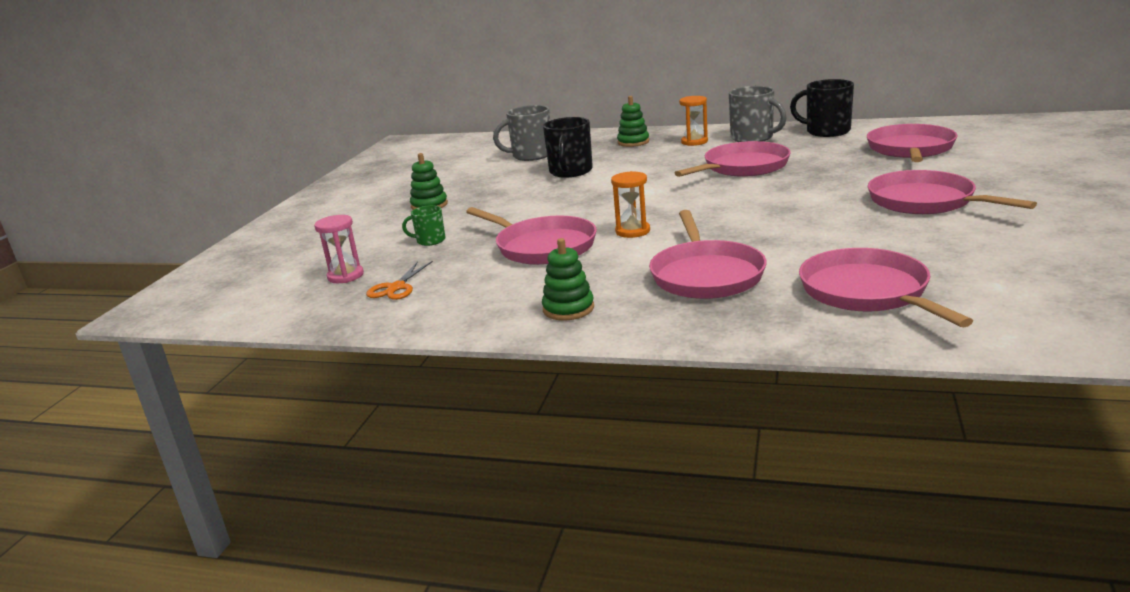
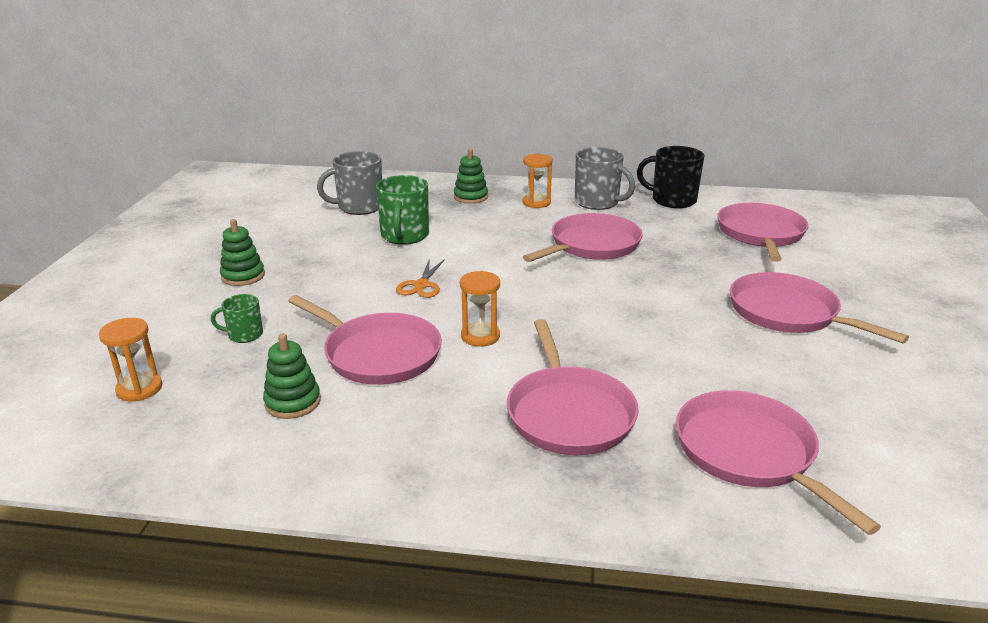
camera: 10 degrees left, 5 degrees up
(345, 276) = (139, 389): pink hourglass -> orange hourglass
(396, 287) = (203, 413): orange scissors -> orange scissors (421, 285)
(568, 309) = (414, 462): green stacking toy -> green stacking toy (292, 402)
(570, 172) = (404, 236): black mug -> green mug

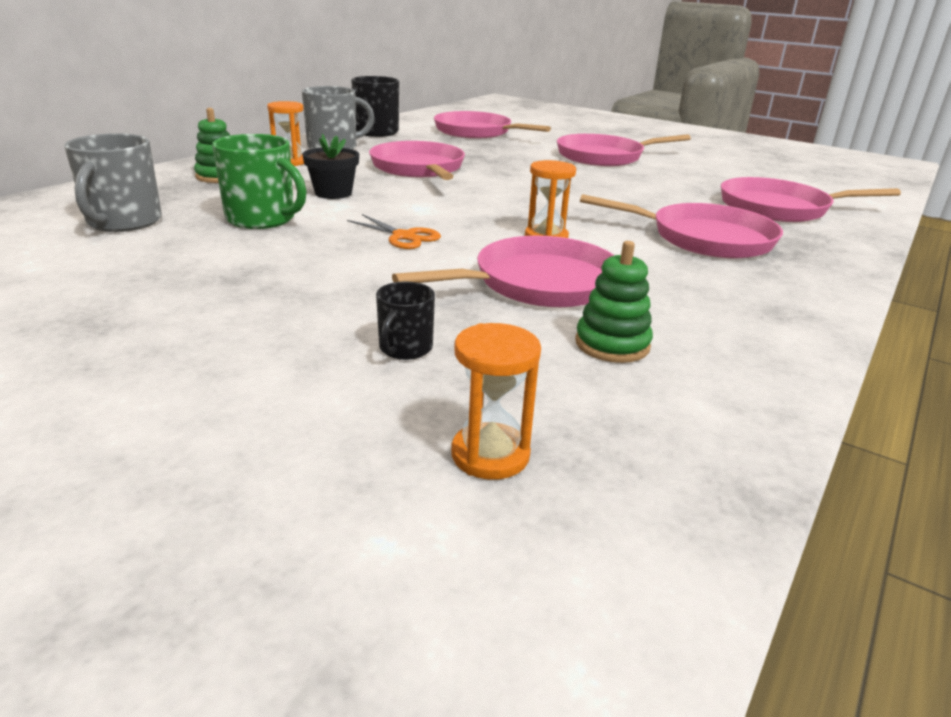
camera: 65 degrees left, 0 degrees up
(243, 276) = (209, 323): green stacking toy -> none
(244, 335) = (405, 348): green mug -> black mug
(484, 237) = (333, 193): none -> black flower pot

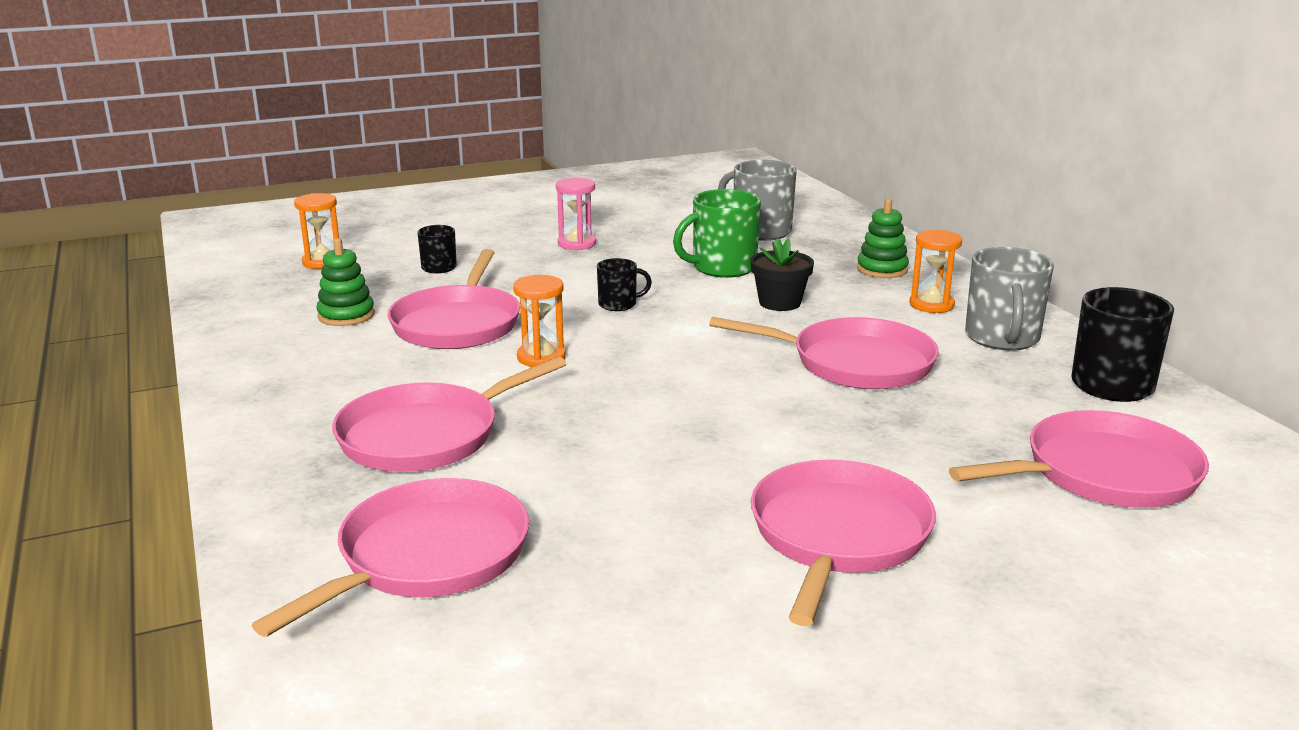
camera: 125 degrees right, 5 degrees down
(233, 293) = (577, 244): none -> pink hourglass
(403, 236) = (618, 304): orange scissors -> black mug

